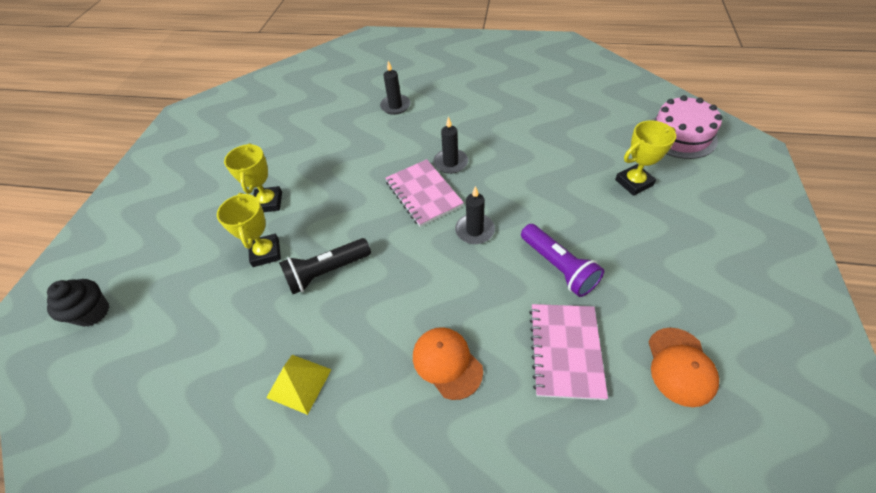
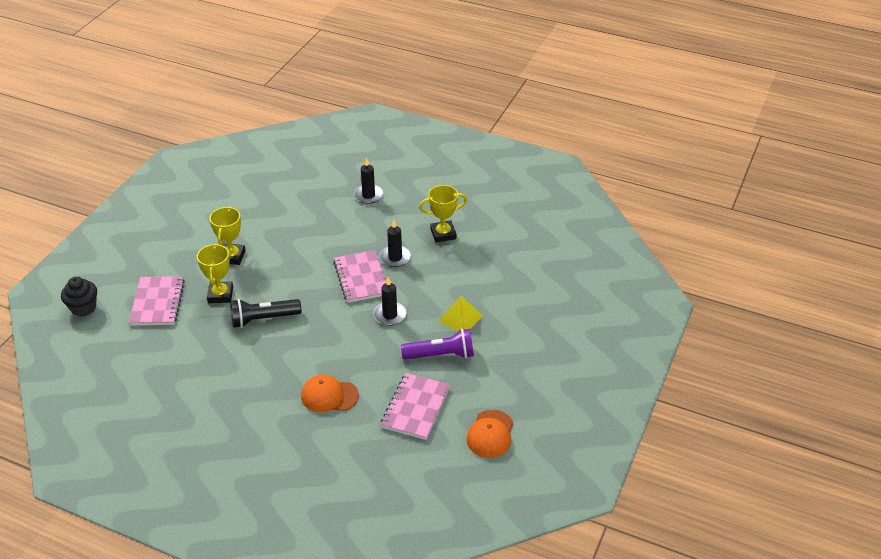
camera: 10 degrees right, 10 degrees down
(189, 281) = (157, 302): none -> pink notebook
(299, 383) = (222, 384): yellow pyramid -> yellow pyramid (460, 318)
(447, 362) = (329, 396): orange cap -> orange cap turned 60 degrees counterclockwise
(558, 267) = (441, 355): purple flashlight -> purple flashlight turned 75 degrees counterclockwise
(634, 182) = (540, 308): yellow trophy -> yellow trophy (443, 234)
(680, 135) = (607, 279): pink cake -> none

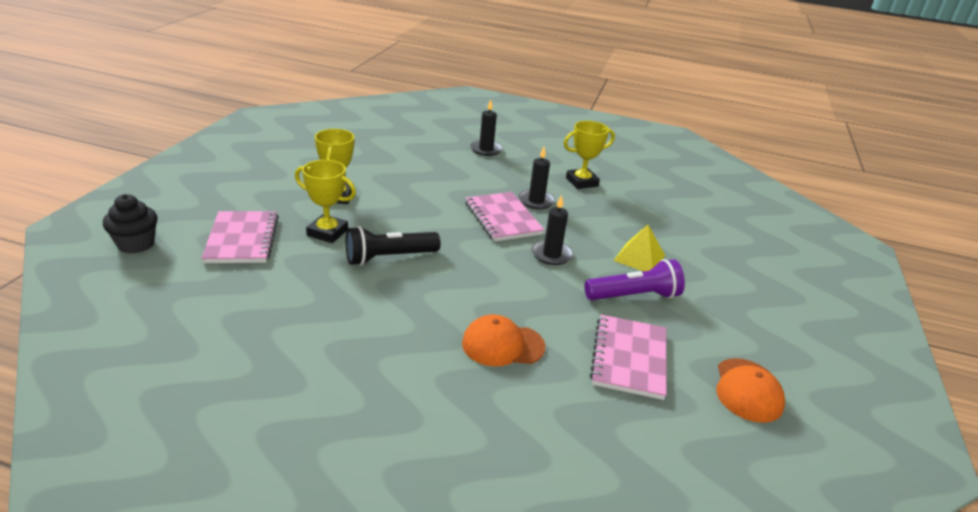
camera: 10 degrees left, 10 degrees down
(220, 295) = (327, 232): yellow trophy -> yellow trophy turned 60 degrees counterclockwise

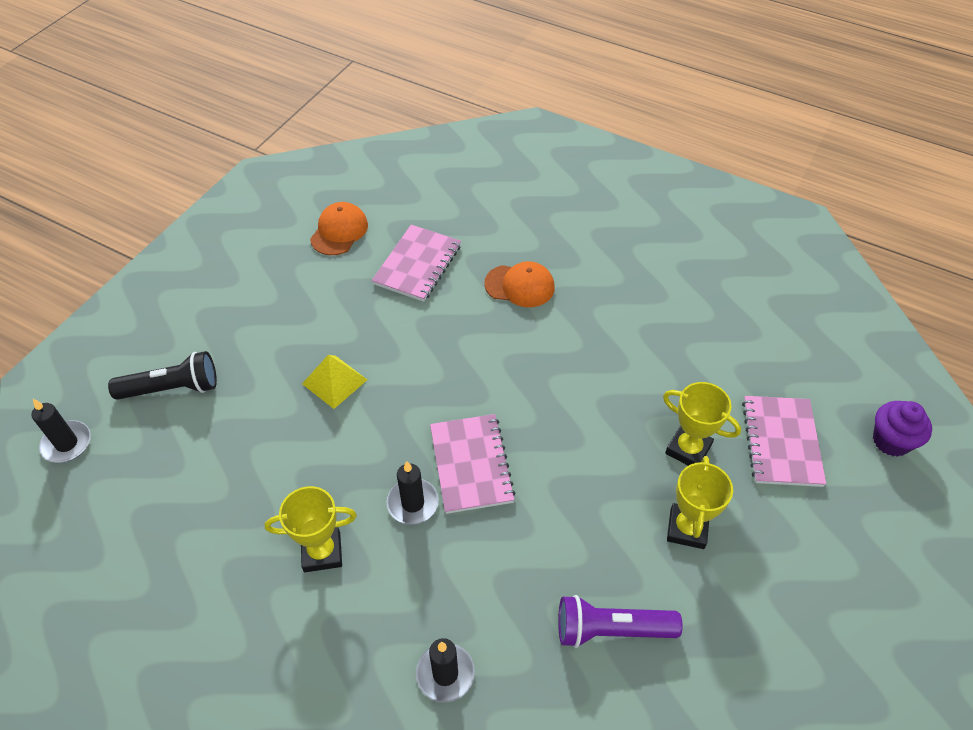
camera: 165 degrees left, 20 degrees up
(136, 244) = (891, 441): black cupcake -> purple cupcake
(389, 257) = (616, 401): black flashlight -> black flashlight (172, 388)
(551, 254) = (434, 393): black candle -> black candle (67, 443)
(634, 296) = (374, 328): purple flashlight -> purple flashlight (611, 629)

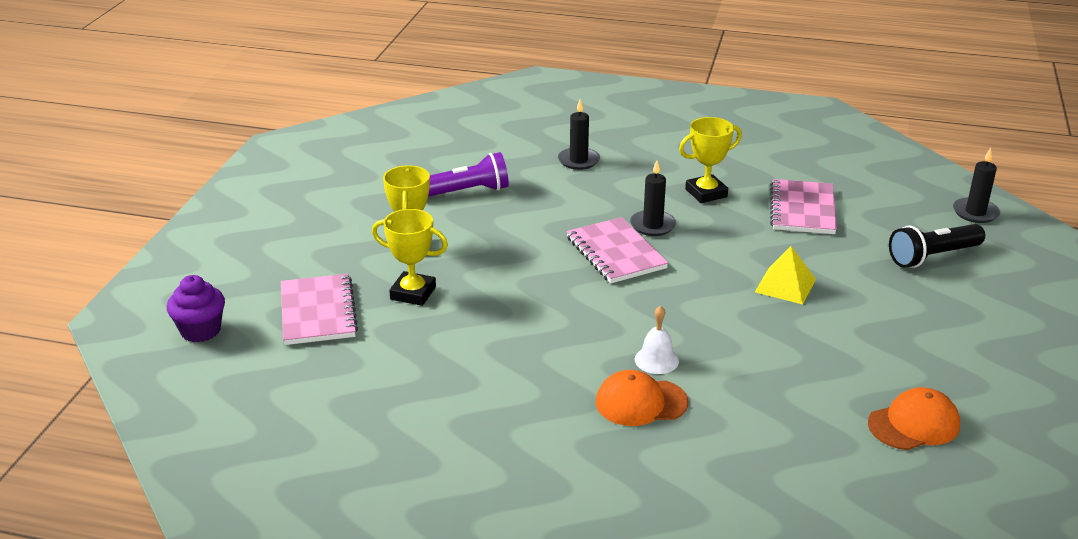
camera: 165 degrees right, 20 degrees down
(339, 231) = (914, 424): orange cap -> orange cap turned 120 degrees counterclockwise
(417, 265) = (782, 403): pink notebook -> pink notebook (802, 209)
(490, 322) = (656, 360): none -> white bell

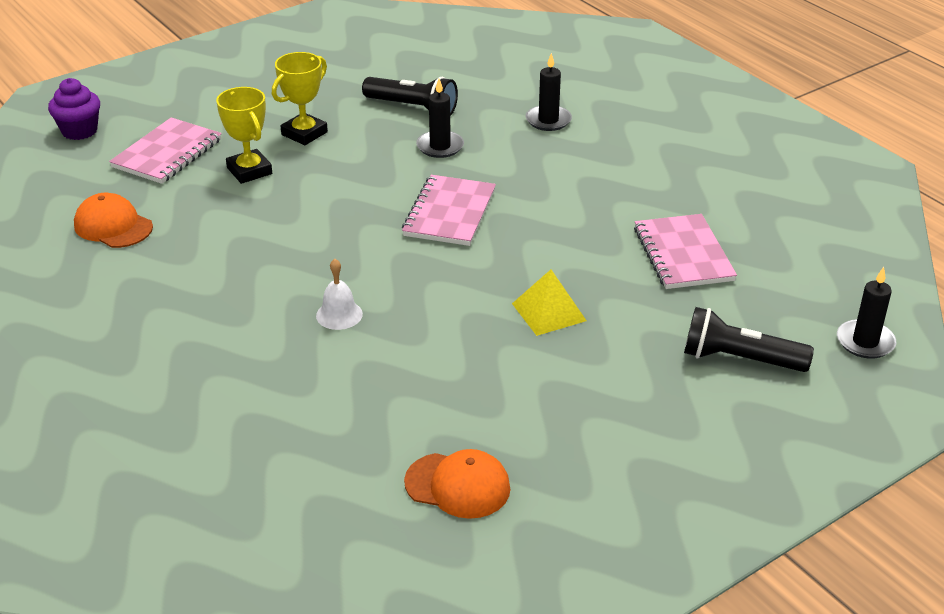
camera: 40 degrees right, 5 degrees up
(466, 192) = (412, 108): purple flashlight -> black flashlight
(640, 402) = (274, 340): orange cap -> orange cap (113, 226)
(652, 225) = (519, 205): black candle -> black candle (440, 146)
(706, 193) = (615, 198): yellow trophy -> none
(802, 209) = (683, 254): pink notebook -> pink notebook turned 60 degrees counterclockwise

